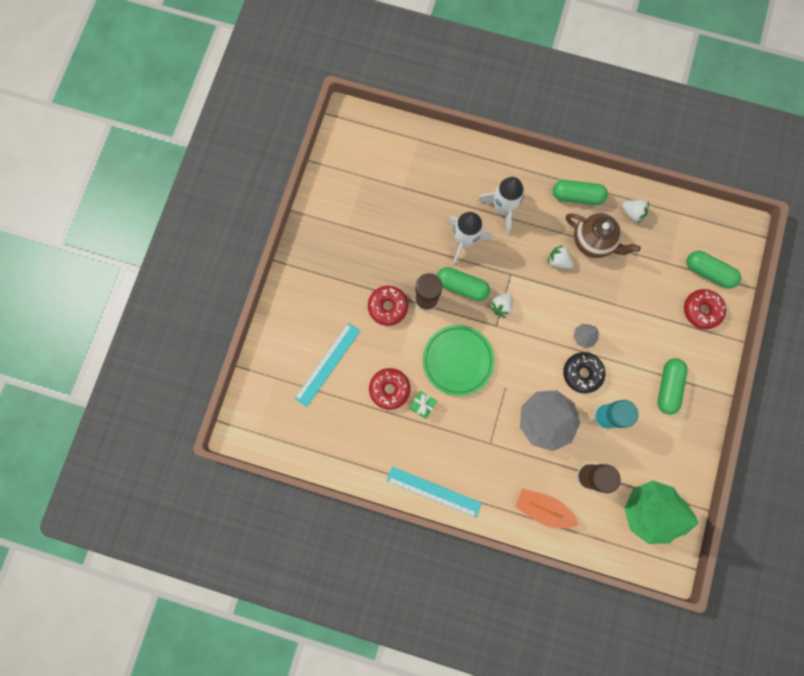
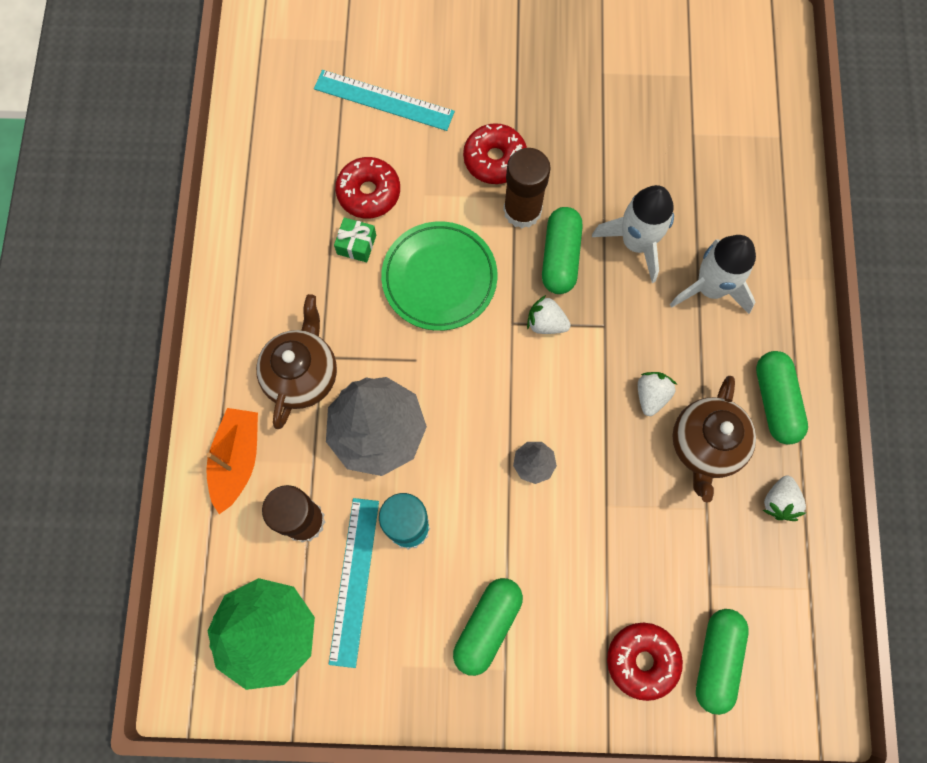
camera: 75 degrees right, 5 degrees down
(433, 492) = (228, 291): turquoise ruler -> turquoise ruler (354, 581)
(498, 457) = (302, 374): none -> brown teapot
(582, 373) = (472, 475): black donut -> none
(667, 387) = (487, 626): green capsule -> green capsule turned 60 degrees counterclockwise

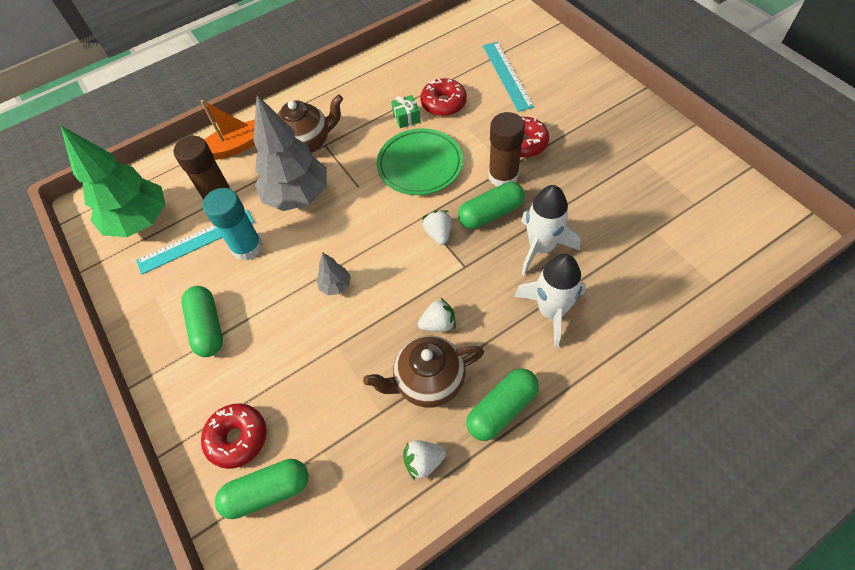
camera: 60 degrees right, 15 degrees down
(487, 626) = (208, 327): green capsule -> green capsule turned 75 degrees clockwise

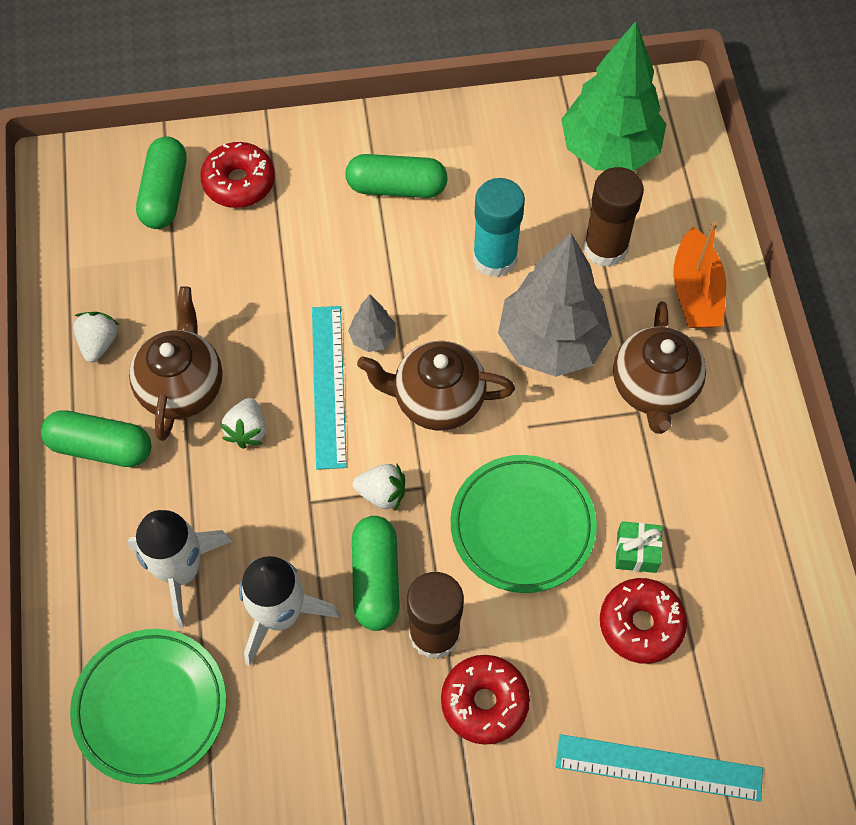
camera: 110 degrees right, 5 degrees up
(196, 241) = (539, 204): turquoise ruler -> turquoise ruler (329, 385)
(363, 234) = (436, 400): none -> brown teapot
(502, 409) = (100, 447): green capsule -> green capsule turned 60 degrees counterclockwise
(637, 283) = (150, 707): none -> green plate

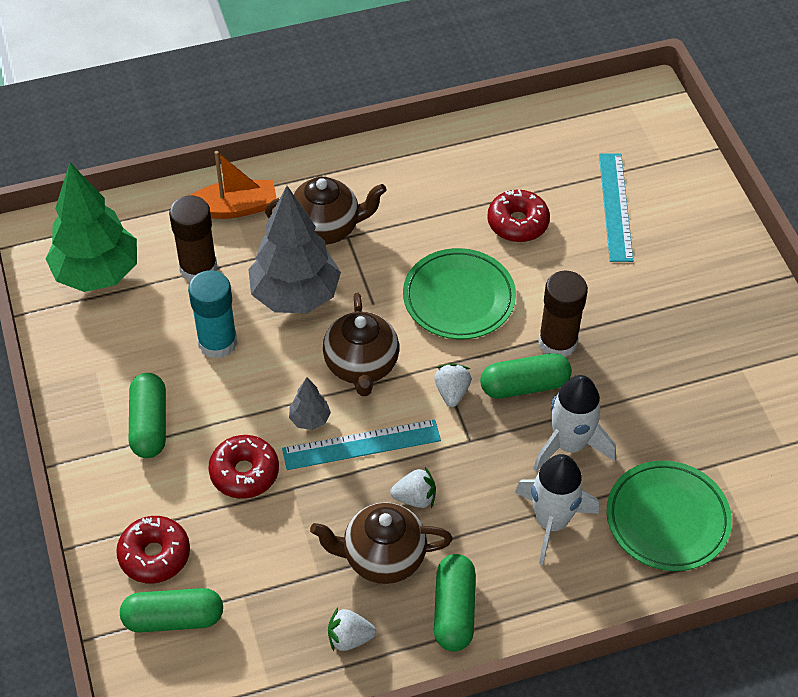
camera: 100 degrees left, 10 degrees down
(484, 702) = (600, 306): red donut -> red donut (244, 473)
(636, 552) = (463, 229): green gift -> none

